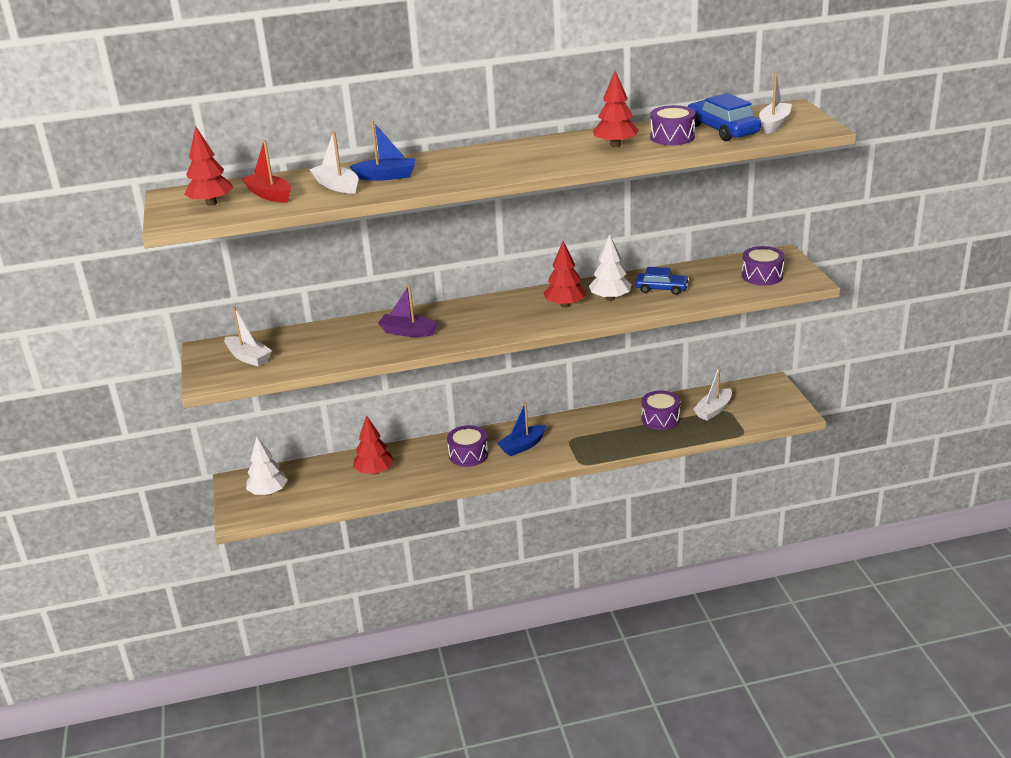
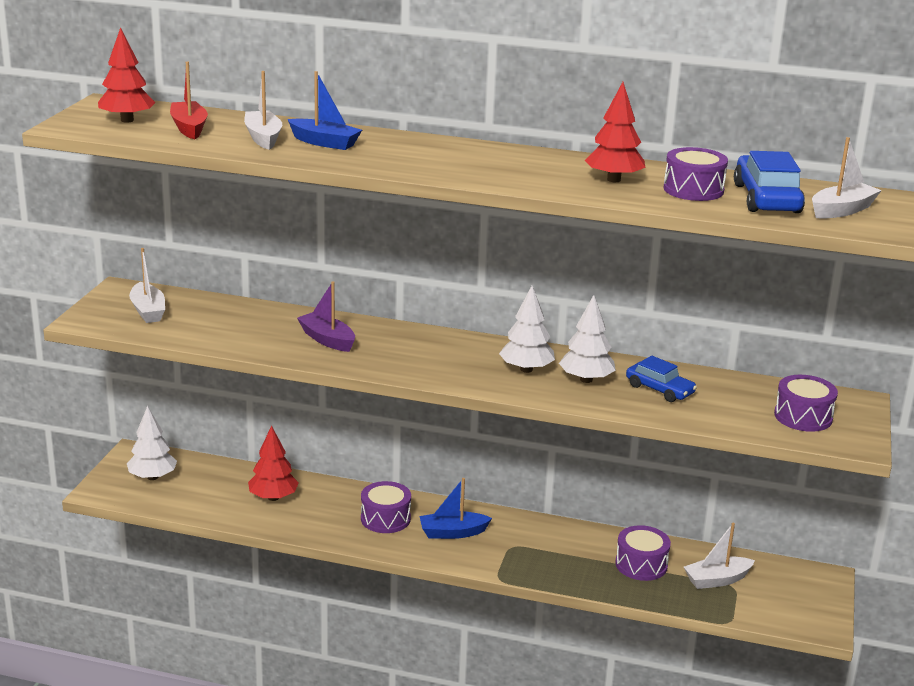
camera: 25 degrees right, 5 degrees down
(565, 305) = (526, 369): red tree -> white tree

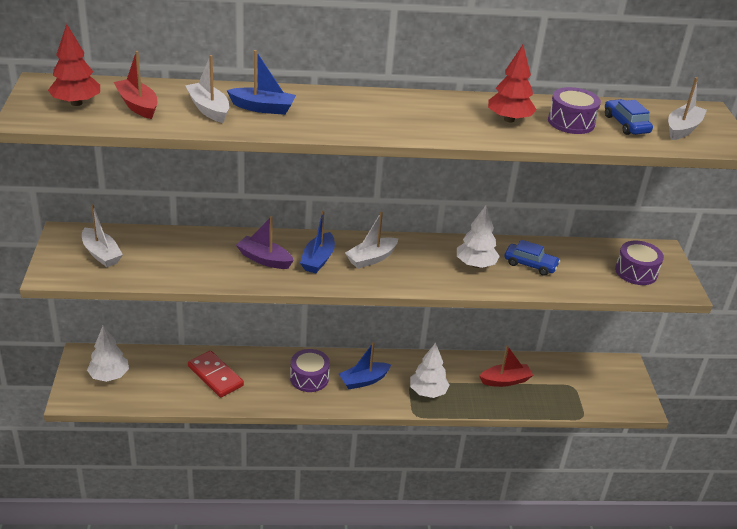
camera: 20 degrees left, 10 degrees up
(273, 497) = (215, 376): red tree -> red domino
(390, 348) = (318, 260): none -> blue boat
(526, 369) = (428, 262): white tree -> white tree (428, 392)
(641, 565) = (505, 380): purple drum -> red boat
(717, 580) = (560, 383): white boat -> white boat (371, 258)
(766, 199) = (626, 124): blue car -> blue car, size x0.66

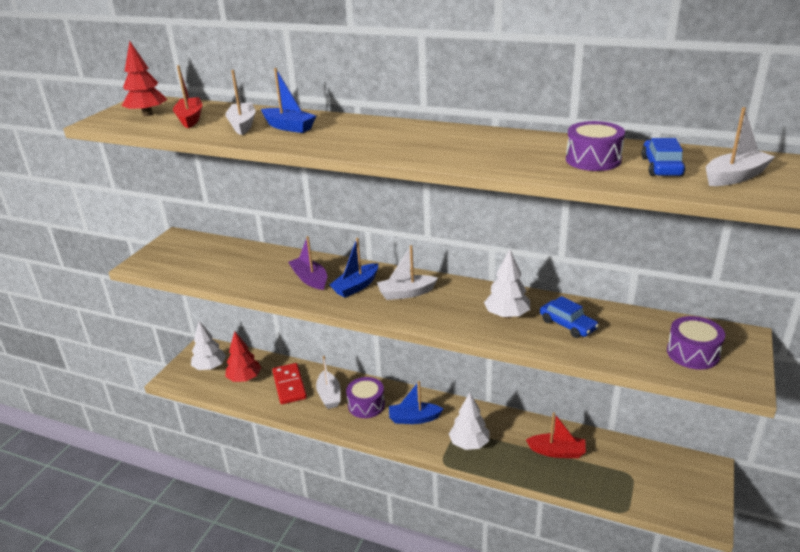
camera: 30 degrees right, 5 degrees down
(101, 254) = (187, 255): white boat -> white boat (329, 395)
(509, 119) = (522, 152): red tree -> red tree (244, 378)

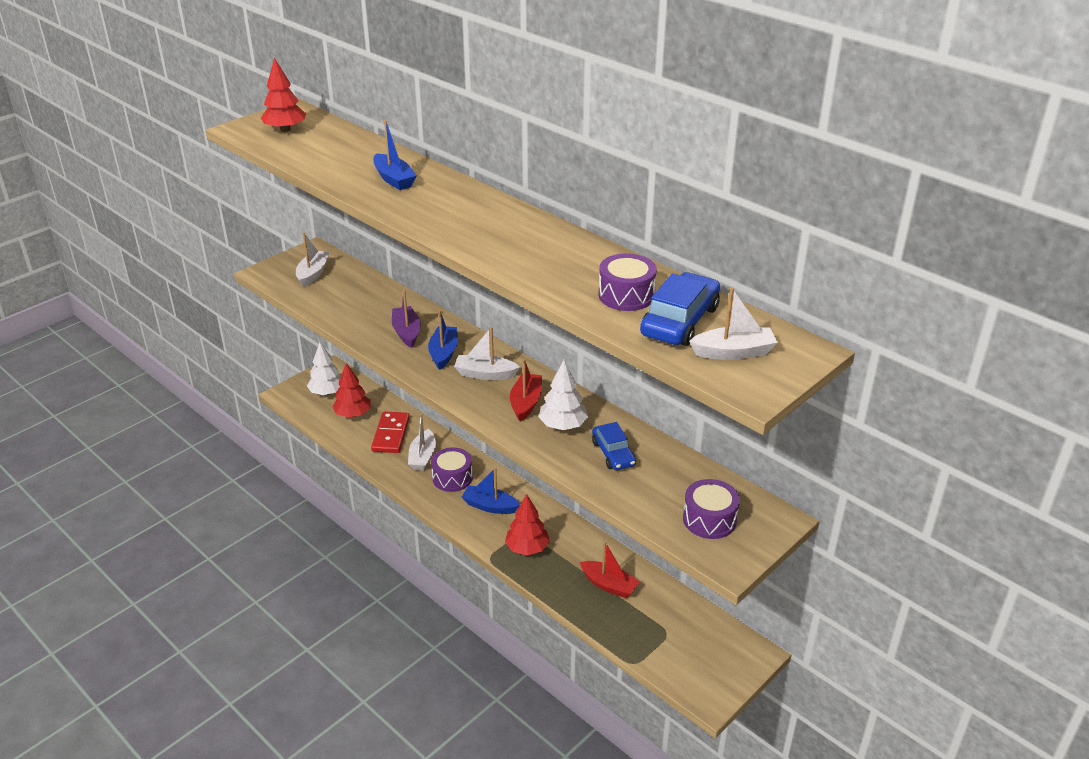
camera: 20 degrees right, 5 degrees up
(190, 119) = (317, 145): red boat -> red boat (526, 403)
(242, 125) = (356, 165): white boat -> white boat (313, 274)
(356, 286) = (444, 353): blue boat -> blue boat turned 120 degrees clockwise
(469, 443) = (527, 548): white tree -> red tree
(661, 167) = (680, 321): blue car -> blue car, size x1.52

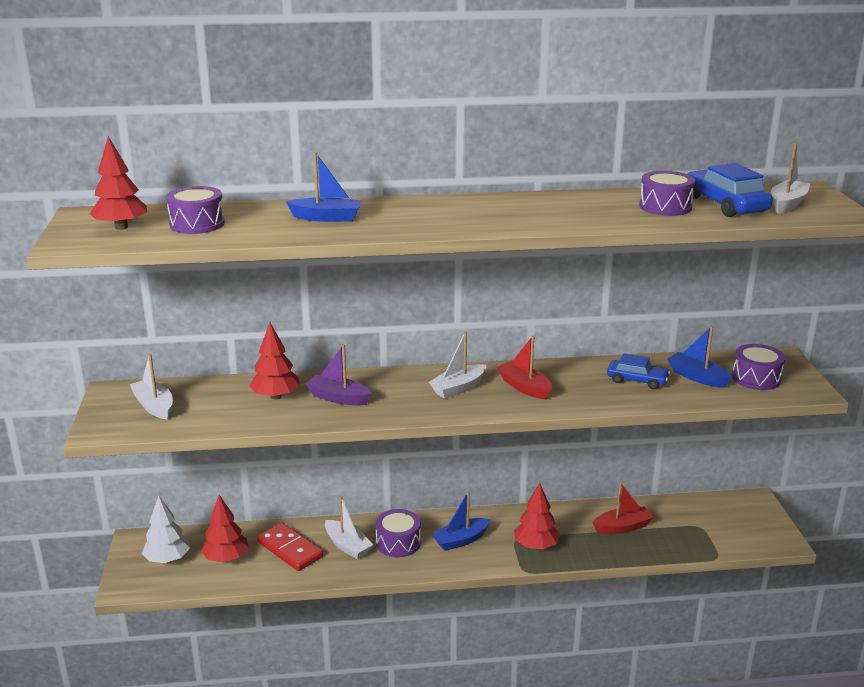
camera: 50 degrees left, 10 degrees down
(322, 147) = (197, 224): none -> purple drum
(378, 308) = (275, 396): none -> red tree
(444, 353) = (399, 394): blue boat -> blue boat (697, 377)
(563, 426) = (576, 385): white tree -> none

